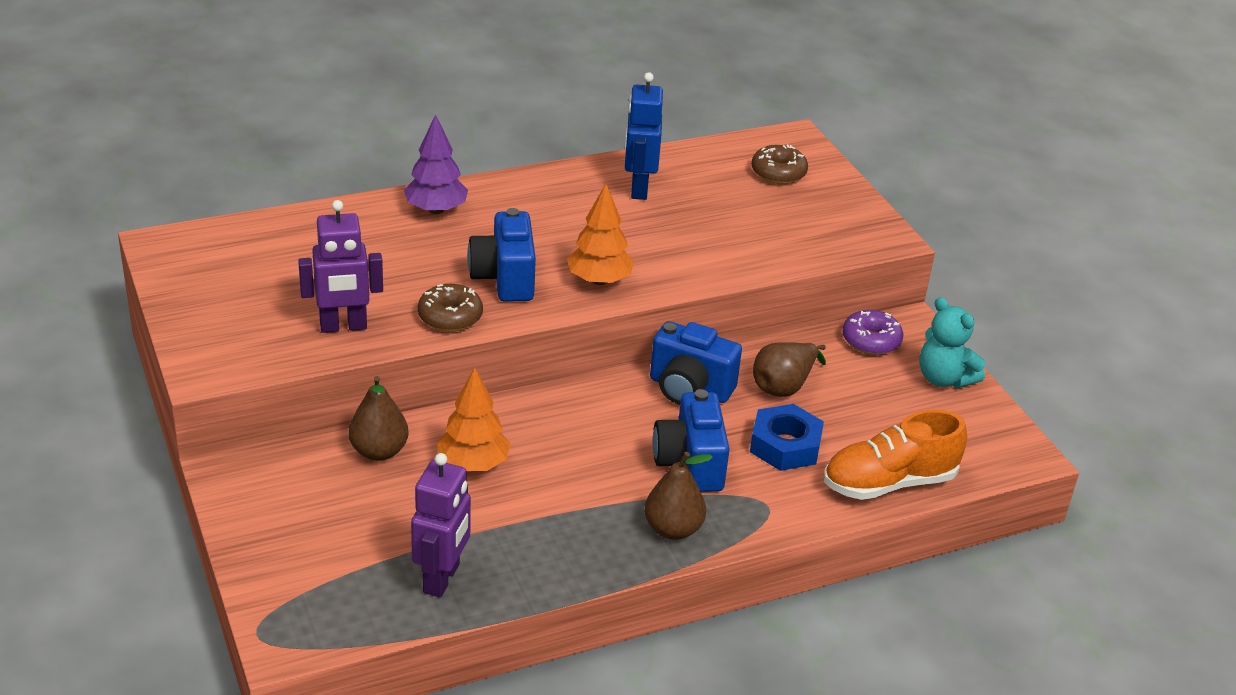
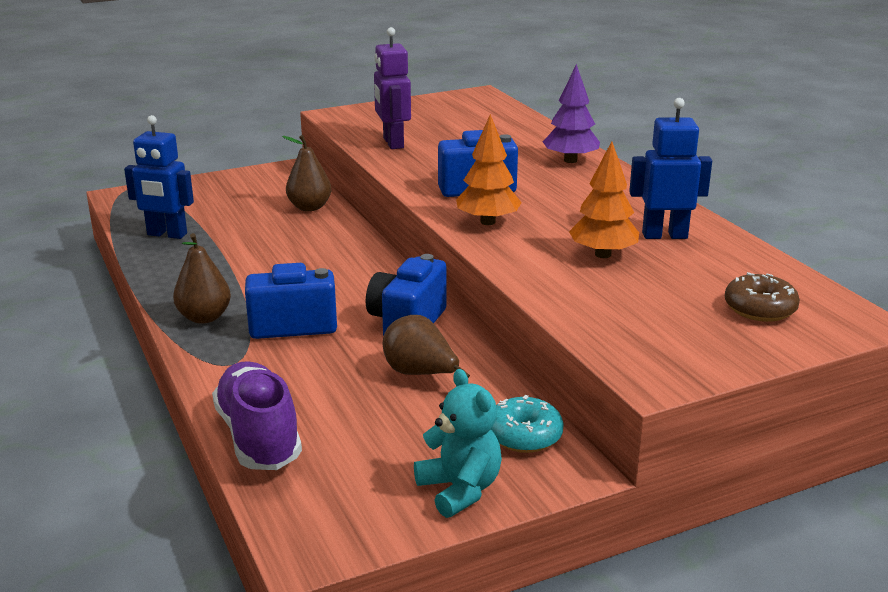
camera: 90 degrees right, 10 degrees down
(442, 579) = (167, 234): purple robot -> blue robot
(450, 317) = (413, 172): brown donut -> none
(473, 464) = (294, 238): orange tree -> orange tree (602, 254)
(785, 445) = (321, 374): blue nut -> none
(871, 341) = (524, 436): purple donut -> turquoise donut
(889, 483) = (258, 436): orange shoe -> purple shoe
(944, 378) = (460, 489): turquoise teddy bear -> turquoise teddy bear turned 105 degrees clockwise

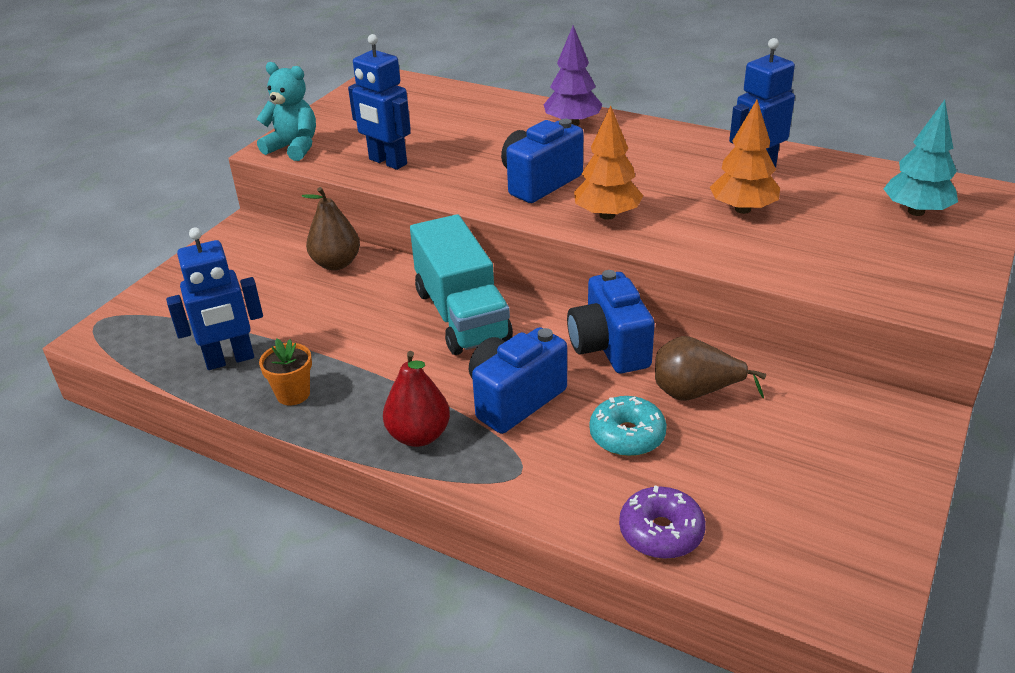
camera: 35 degrees left, 10 degrees up
(171, 266) = (293, 394): none -> orange flower pot
(204, 317) = (419, 435): brown pear -> red pear
(258, 436) = (661, 532): purple shoe -> purple donut
(340, 265) = (462, 315): none -> turquoise truck
(392, 143) = (387, 162): purple robot -> blue robot
(460, 489) = (878, 484): turquoise teddy bear -> turquoise teddy bear (293, 148)
(524, 436) = (848, 407): turquoise donut -> turquoise donut (627, 436)
(759, 309) = (916, 211): brown donut -> turquoise tree

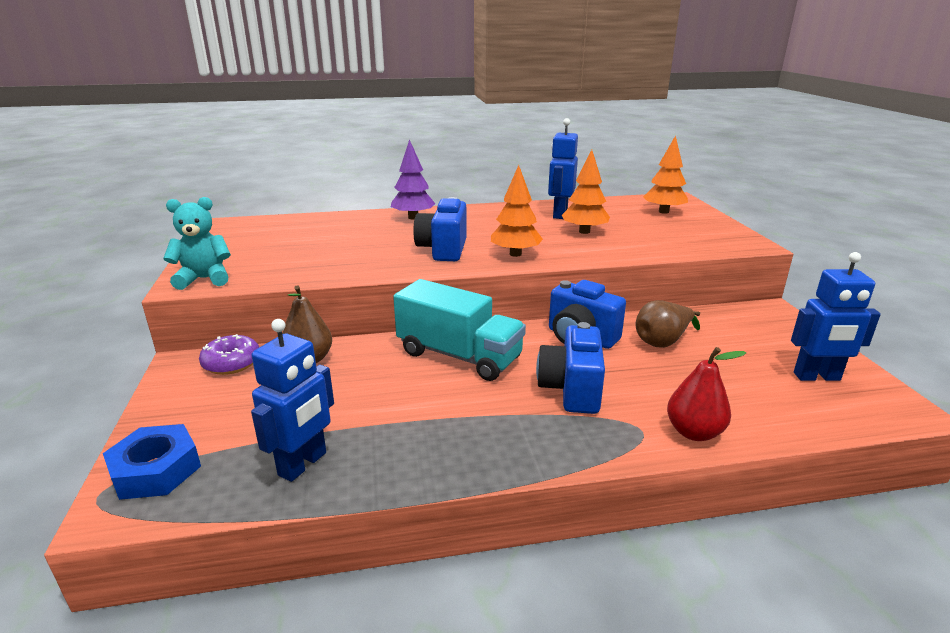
camera: 40 degrees left, 10 degrees down
(144, 317) = (156, 470): none -> blue nut
(293, 394) = (401, 462): orange flower pot -> none
(387, 162) = (307, 267): blue robot -> blue robot (817, 377)
(419, 435) = (543, 442): red pear -> red pear (694, 432)
(627, 436) = (666, 379): turquoise donut -> none
(661, 532) = (767, 422): purple donut -> purple donut (231, 363)
(916, 211) = (663, 212): turquoise tree -> orange tree

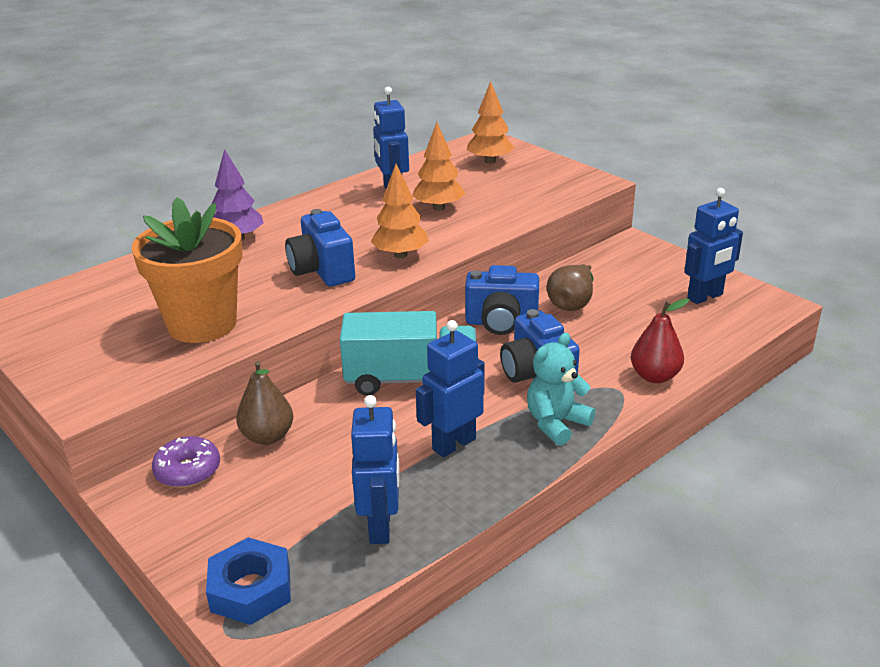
camera: 30 degrees left, 5 degrees up
(204, 279) = (99, 389): turquoise teddy bear -> turquoise teddy bear (556, 423)
(319, 260) = (202, 324): none -> orange flower pot
(437, 419) = (453, 444): none -> blue robot

